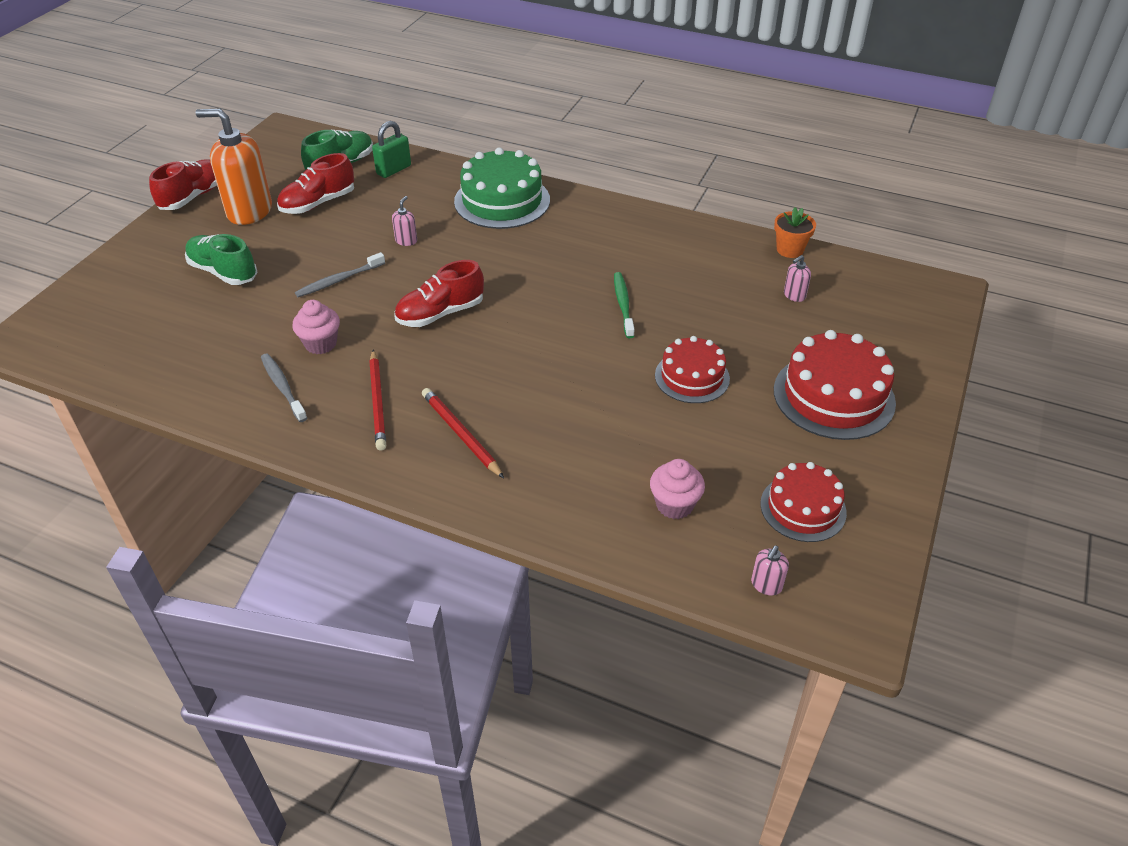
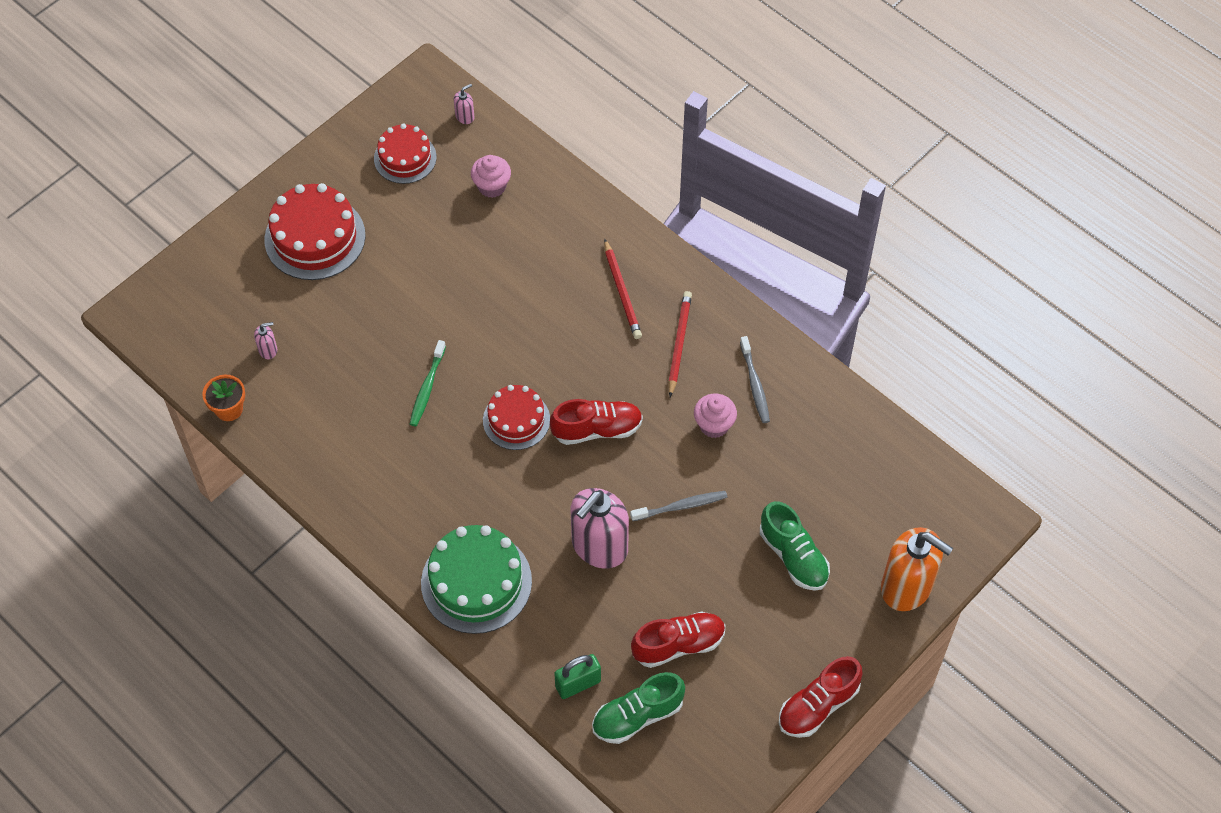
camera: 160 degrees left, 15 degrees up
(249, 211) = (757, 655): orange soap dispenser -> orange soap dispenser (907, 587)
(406, 241) = (599, 546): pink soap dispenser -> pink soap dispenser, size x2.44
(692, 377) = (414, 290): red cake -> red cake (516, 420)

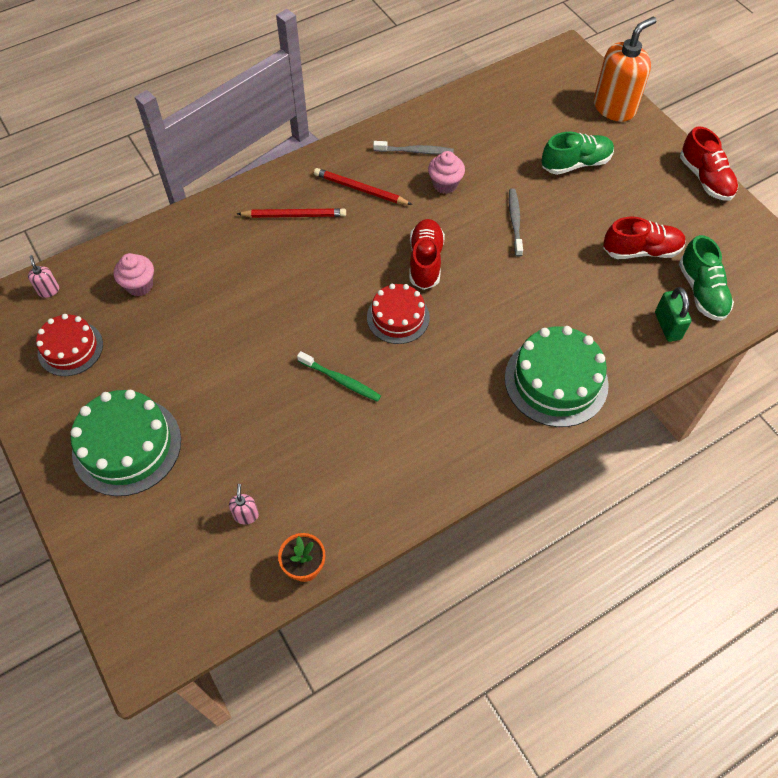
camera: 75 degrees left, 0 degrees up
(315, 237) = (127, 446): red cake -> green cake
(599, 546) = (540, 284): pink soap dispenser -> none
(678, 645) = (641, 251): red shoe -> red shoe turned 90 degrees clockwise

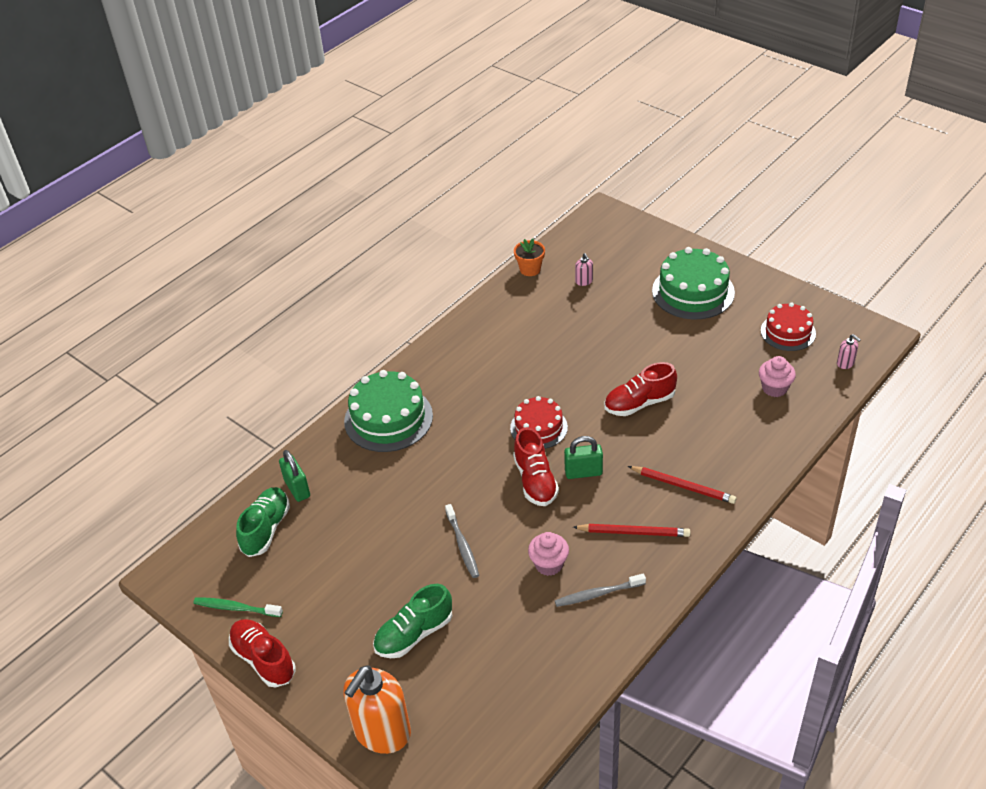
camera: 165 degrees right, 15 degrees down
(294, 215) = (683, 486): red pencil -> red pencil turned 135 degrees counterclockwise
(340, 380) = (563, 371): green toothbrush -> green toothbrush (236, 608)
(376, 255) = (583, 472): none -> green padlock
(641, 251) = (328, 552): red shoe -> red shoe (639, 403)
(701, 291) = (266, 529): green shoe -> green shoe turned 45 degrees clockwise

